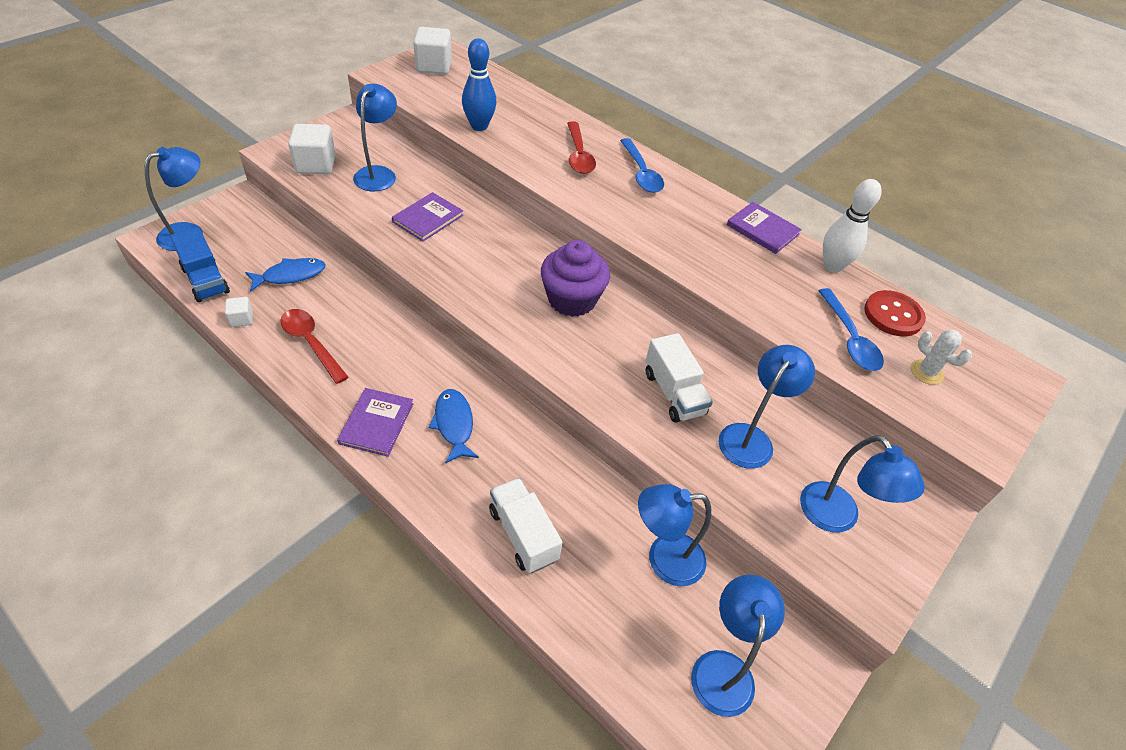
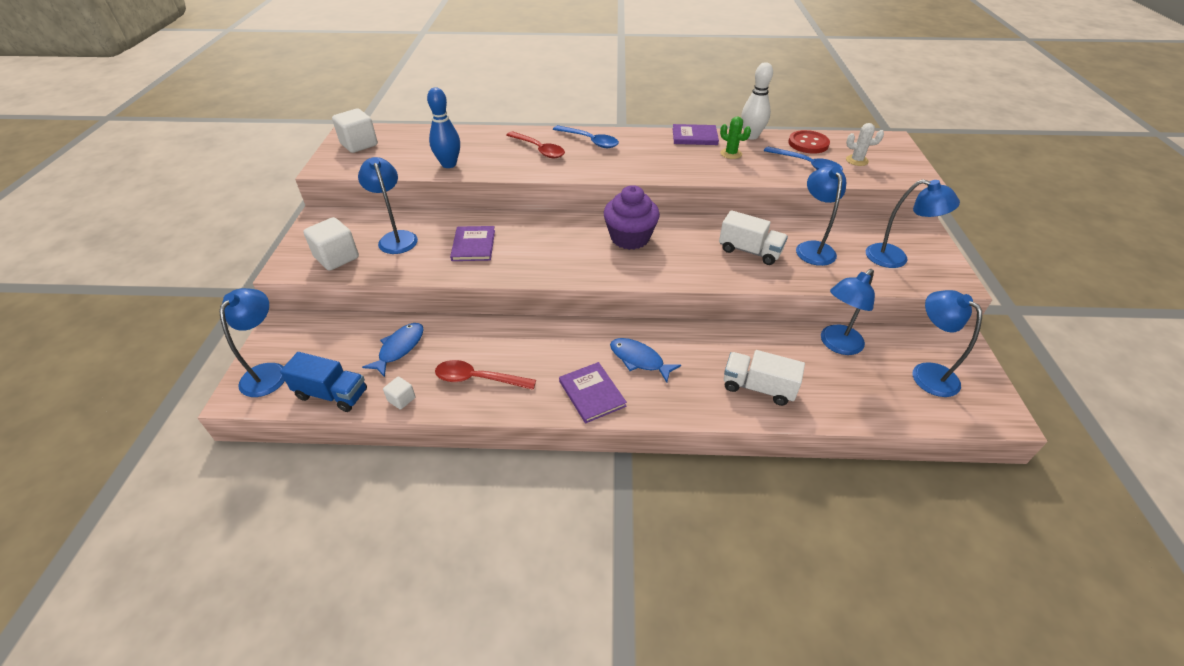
camera: 35 degrees left, 5 degrees down
(775, 272) = (731, 154): none -> green cactus

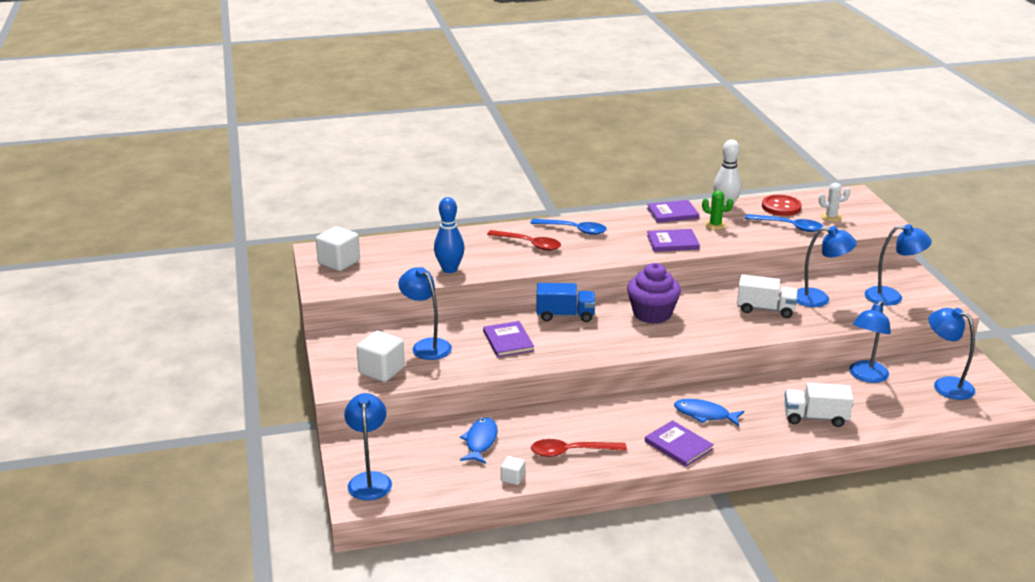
camera: 15 degrees left, 15 degrees down
(332, 394) = (445, 485): blue truck -> blue truck (565, 315)
(678, 166) = (672, 242): none -> purple book
(812, 248) = (819, 299): blue lamp -> blue lamp turned 120 degrees clockwise

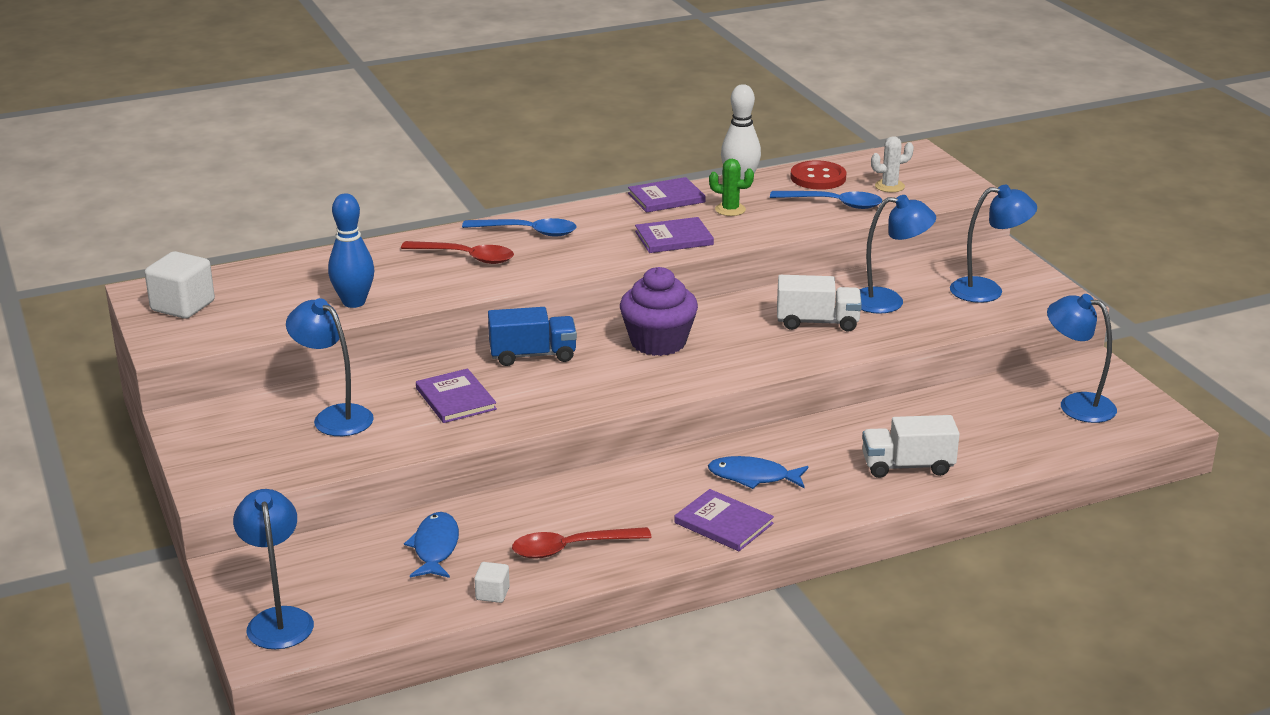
camera: 10 degrees left, 0 degrees up
(381, 371) = (273, 459): white cube -> none
(866, 376) = (967, 403): blue lamp -> none

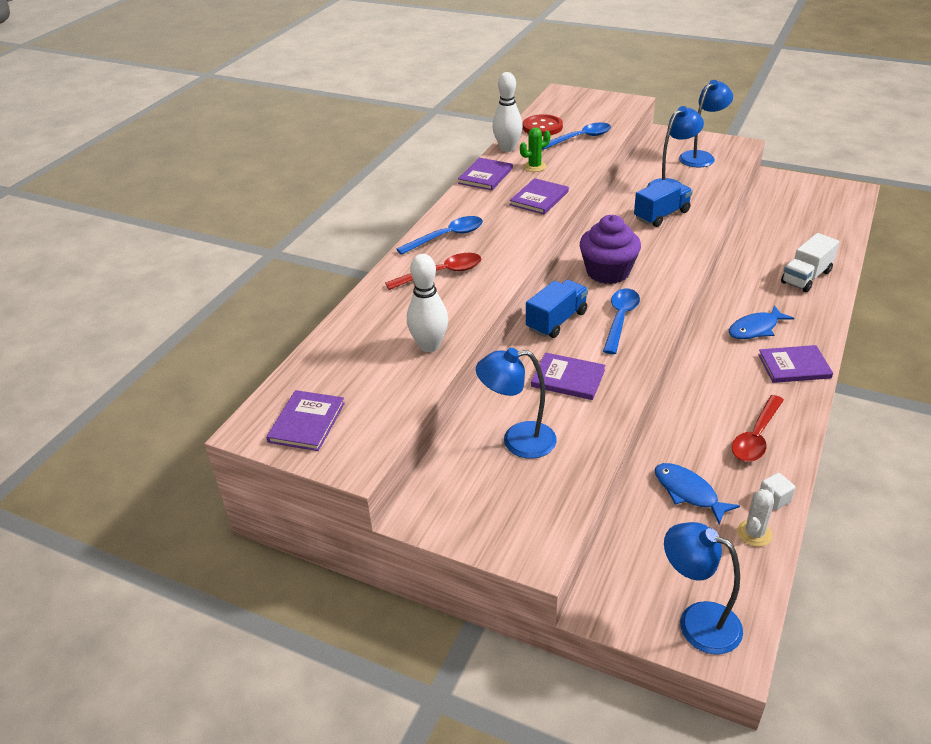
camera: 40 degrees left, 10 degrees up
(183, 306) = (307, 422): white cube -> purple book
(354, 302) = (429, 346): blue bowling pin -> white bowling pin
(589, 382) = (620, 319): none -> blue spoon
(817, 322) = (661, 215): white truck -> blue truck
(889, 186) = (587, 116): white cactus -> white cactus (754, 533)
(1076, 405) = (807, 202): blue lamp -> none

